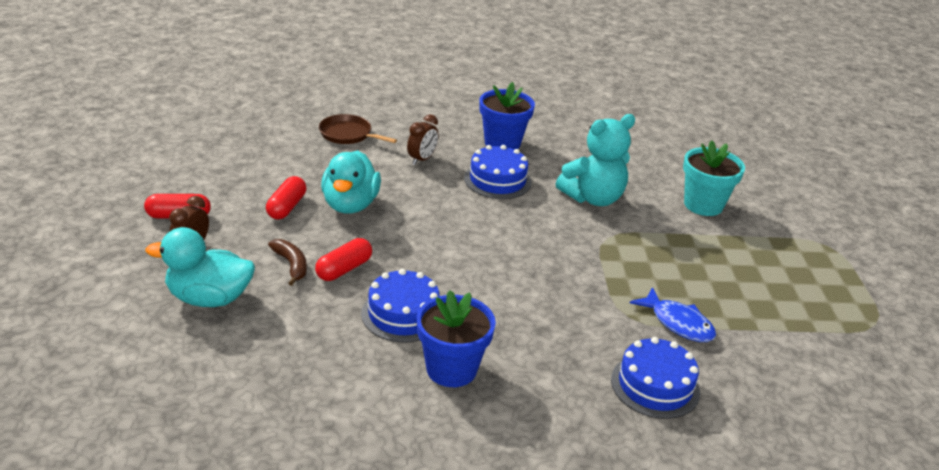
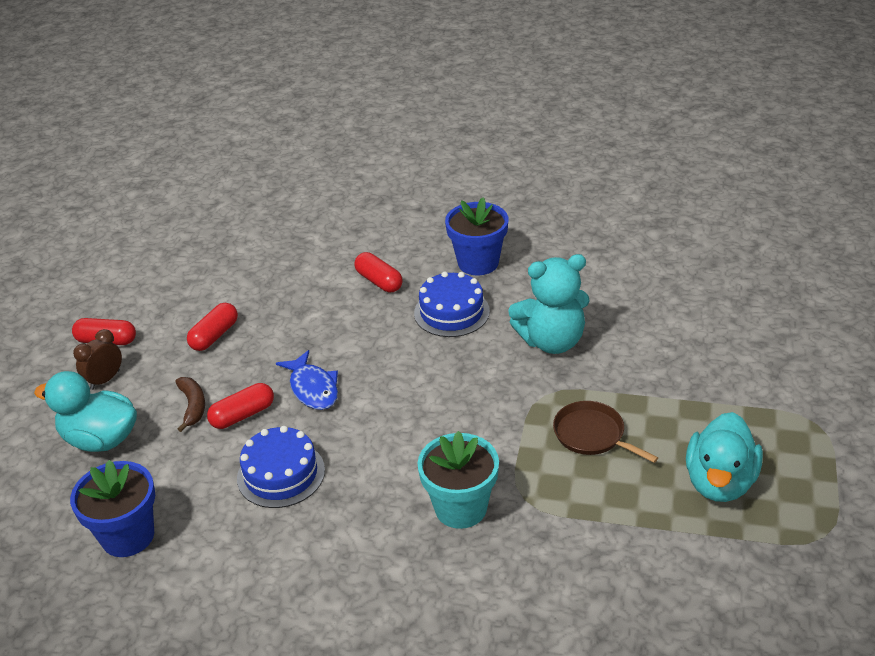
camera: 20 degrees right, 5 degrees up
(348, 134) = (312, 246): brown pan -> brown pan (592, 435)
(350, 205) = (280, 336): turquoise duck -> turquoise duck (719, 482)
(422, 159) = (379, 281): brown clock -> red capsule
(451, 369) = (303, 544): blue flower pot -> blue flower pot (128, 536)
(655, 386) = (514, 588): blue cake -> none
(678, 323) = (577, 512): blue fish -> blue fish (313, 388)
(703, 205) = (682, 357): turquoise flower pot -> turquoise flower pot (460, 508)

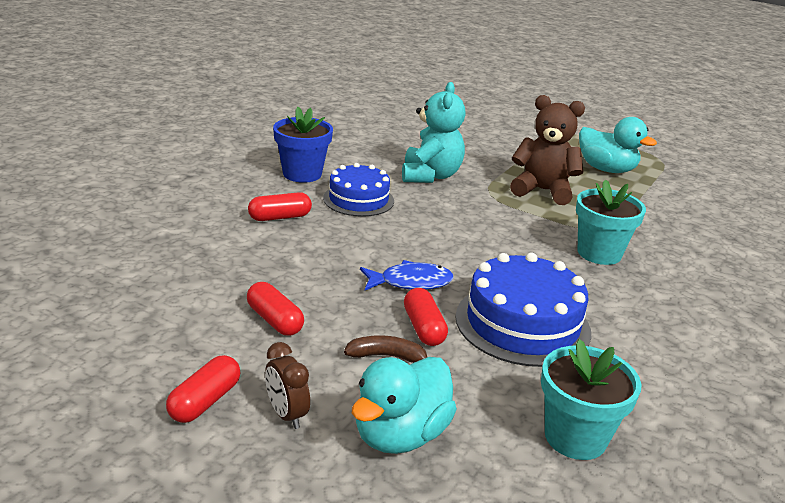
camera: 75 degrees left, 10 degrees down
(128, 536) = (575, 437): blue flower pot -> turquoise flower pot
(281, 474) = (522, 324): blue cake -> blue cake, size x1.50
(592, 435) = (543, 191): brown pan -> brown teddy bear

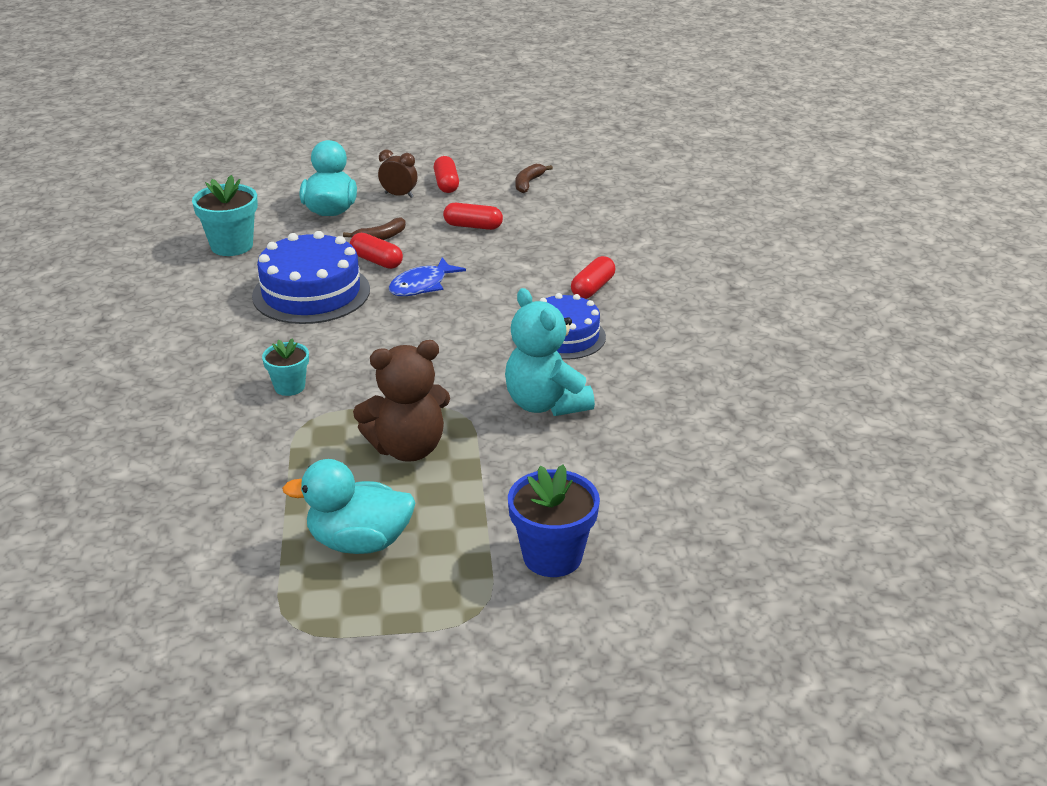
camera: 145 degrees right, 5 degrees up
(120, 347) = (528, 183): none -> brown banana
(302, 174) = (657, 338): blue flower pot -> blue flower pot (552, 556)
(599, 253) = (289, 387): turquoise flower pot -> turquoise flower pot, size x0.61

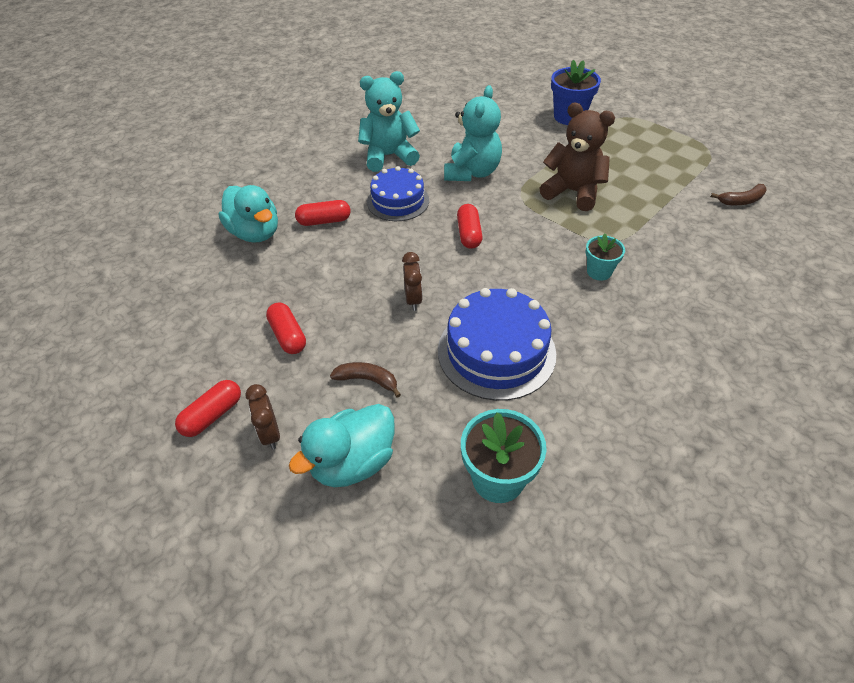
camera: 130 degrees left, 15 degrees up
(359, 542) = (647, 165): turquoise duck -> turquoise duck (255, 233)
(376, 261) = (408, 351): red capsule -> red capsule (469, 234)
(422, 285) = (413, 299): blue fish -> brown clock
(528, 183) = (164, 356): brown banana -> brown banana (741, 201)
(657, 368) = (389, 156): none -> turquoise teddy bear

